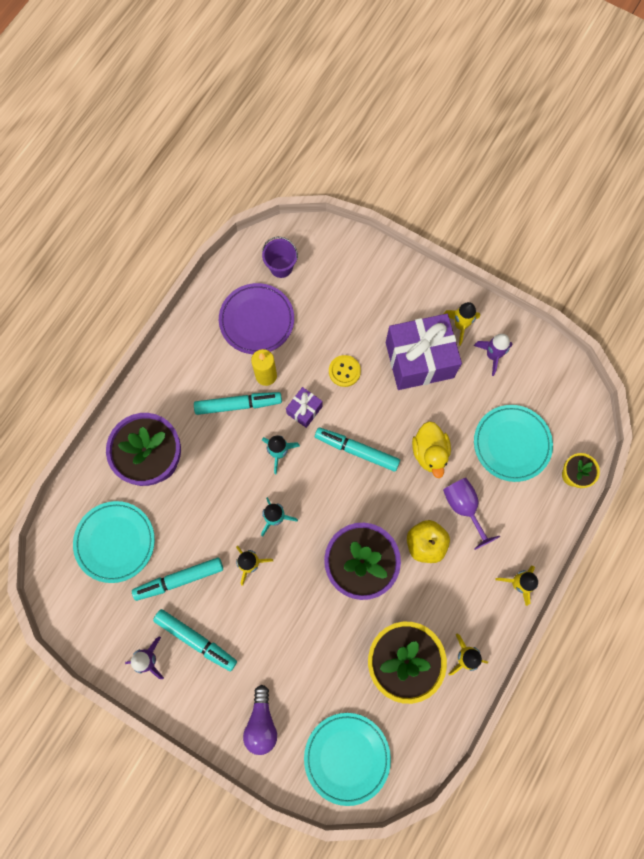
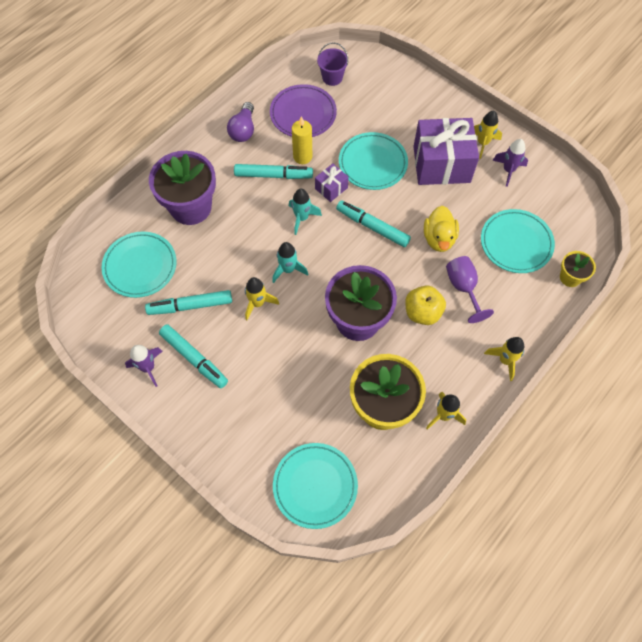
camera: 10 degrees right, 10 degrees down
(261, 722) = (239, 440): purple light bulb -> purple light bulb (243, 130)
(344, 371) = (373, 163): yellow button -> turquoise plate

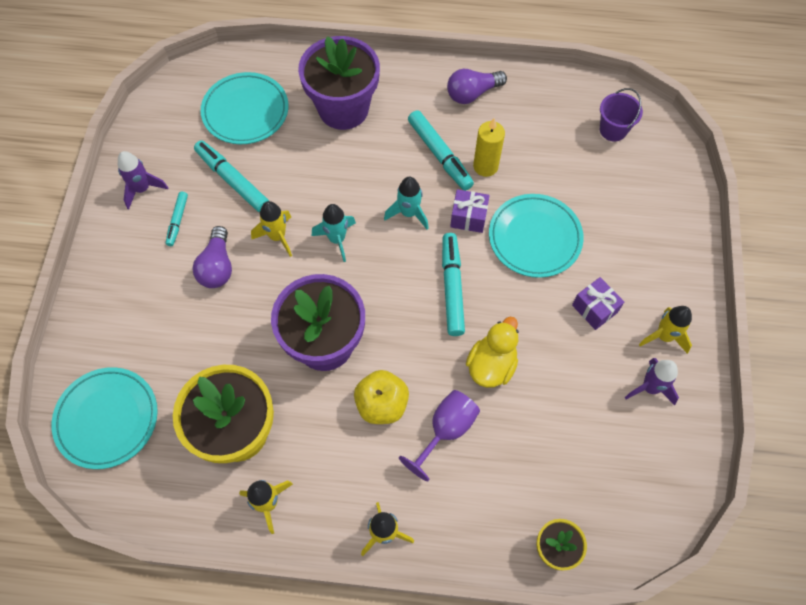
camera: 55 degrees right, 0 degrees up
(194, 358) = (177, 221): turquoise marker -> turquoise marker, size x0.57
(251, 353) = (217, 266): none -> purple light bulb
(303, 114) = (540, 133): purple plate -> none
(439, 238) = (491, 365): yellow duck -> yellow duck turned 150 degrees clockwise
(441, 164) = (594, 309): purple gift -> purple gift, size x0.46
(516, 243) = (553, 455): turquoise plate -> none

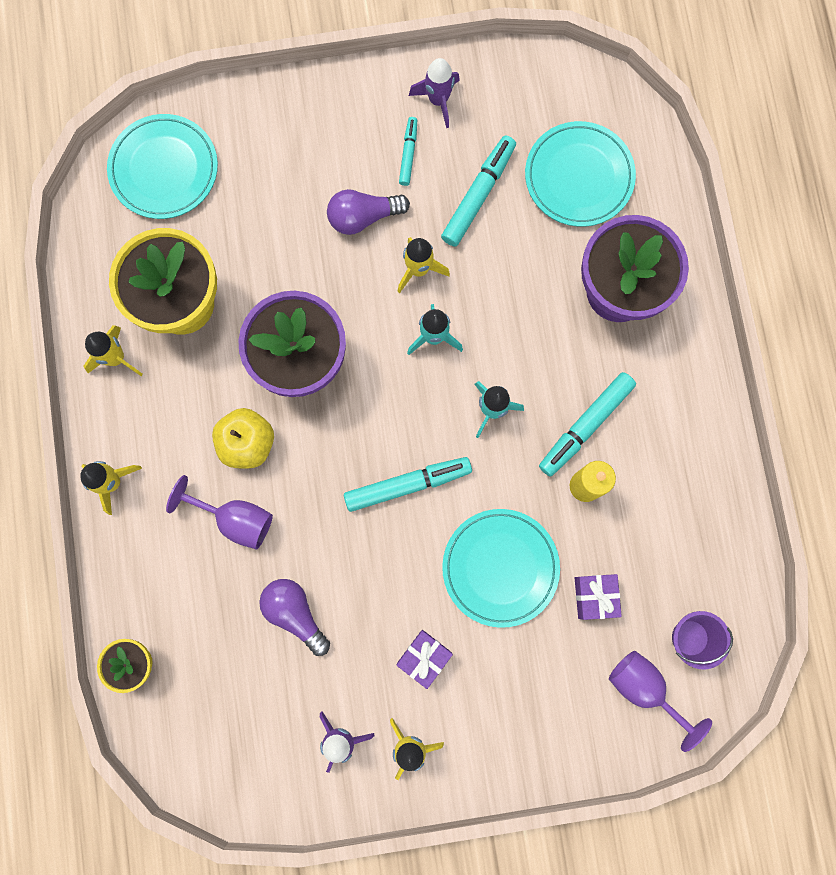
camera: 75 degrees right, 15 degrees up
(177, 221) = (408, 154): turquoise marker -> turquoise marker turned 105 degrees clockwise
(468, 217) = (506, 482): purple gift -> purple gift (594, 596)
(472, 93) = (691, 444): purple light bulb -> purple light bulb (295, 613)
(491, 365) = (322, 551): yellow duck -> none
(645, 166) = (644, 688): none -> purple goblet

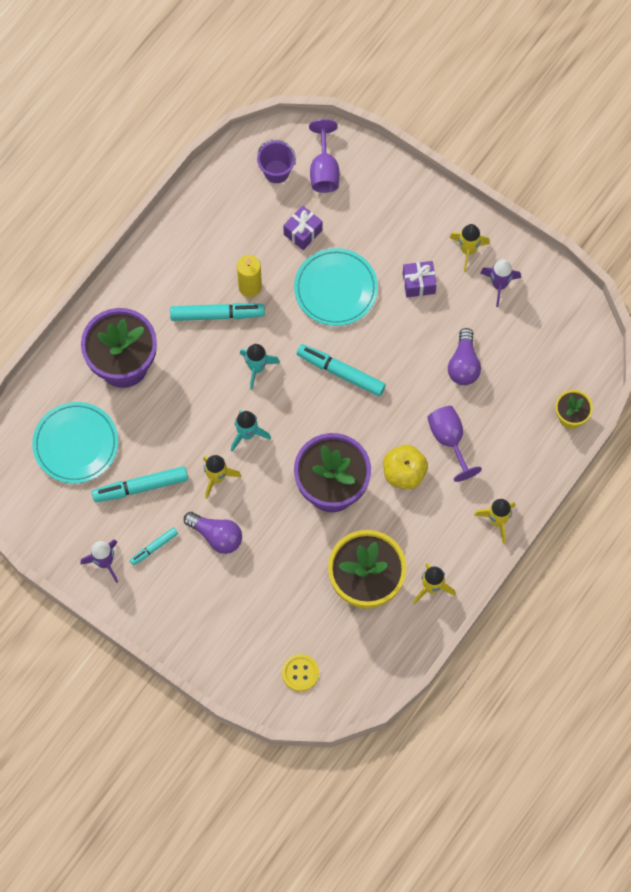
camera: 135 degrees left, 10 degrees down
(164, 169) = (300, 673): turquoise plate -> yellow button

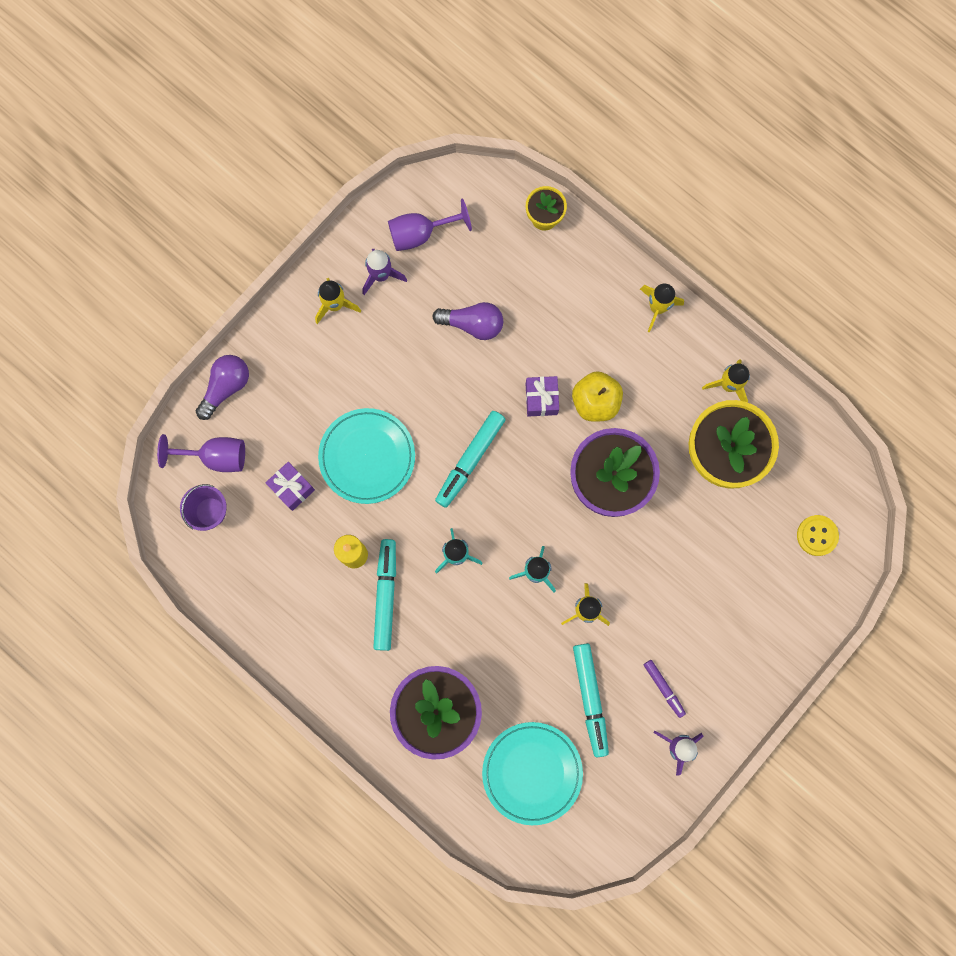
camera: 85 degrees left, 10 degrees up
(154, 548) = (663, 688): turquoise marker -> purple marker
(216, 536) = (654, 616): purple light bulb -> purple light bulb (226, 387)
(418, 283) = (370, 363): purple gift -> purple gift (541, 399)
(449, 440) = (560, 349): purple goblet -> purple goblet (420, 234)

